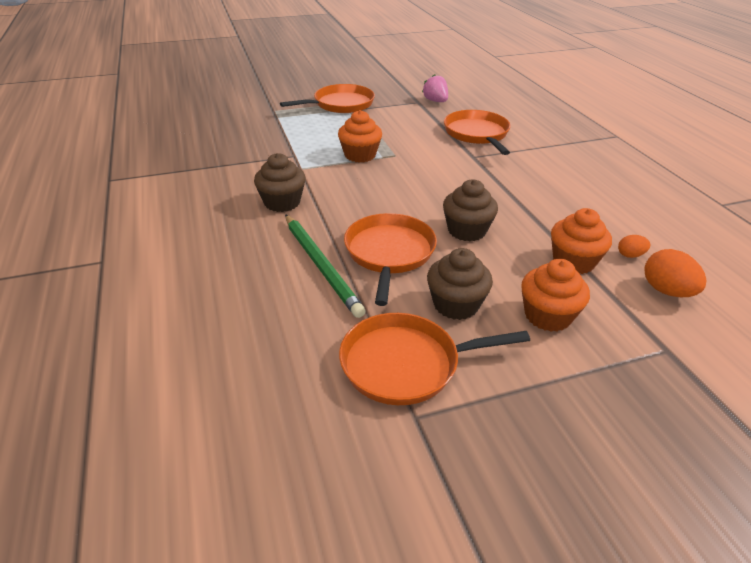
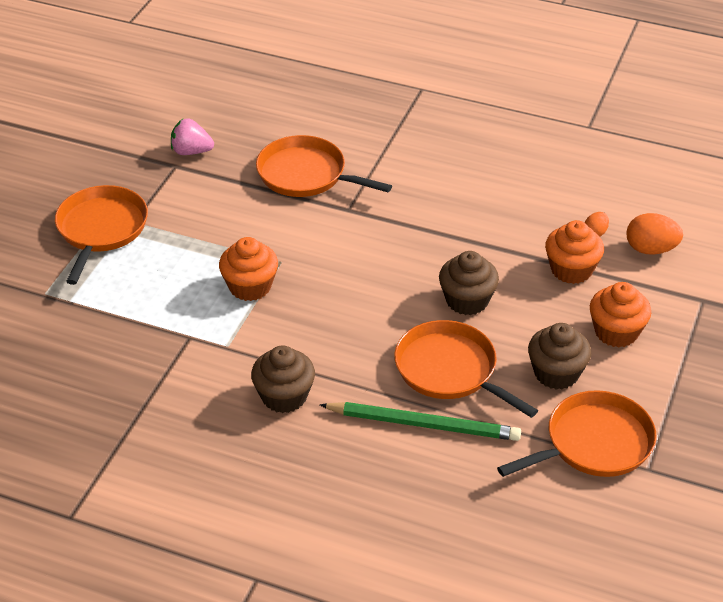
camera: 50 degrees left, 5 degrees up
(405, 364) = (594, 443): orange pan -> orange pan turned 150 degrees counterclockwise

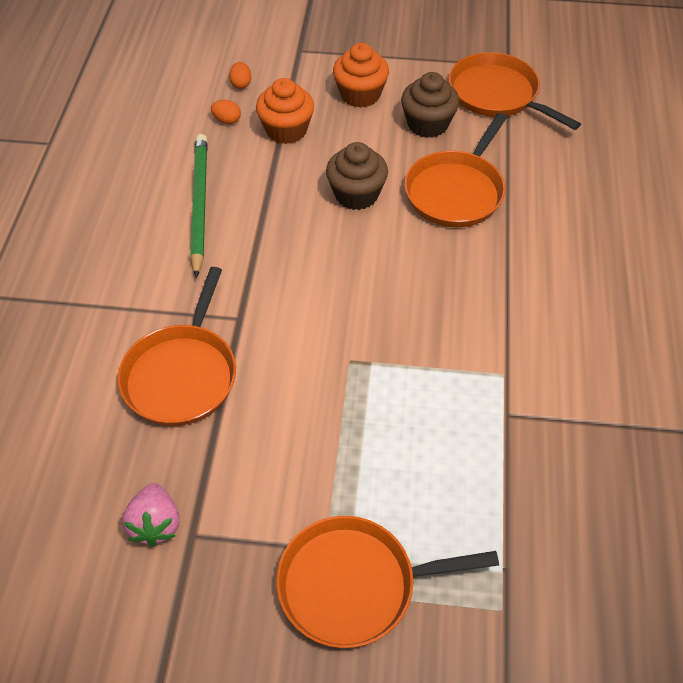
camera: 105 degrees left, 10 degrees up
(250, 286) = (403, 379): orange cupcake -> none
(284, 396) = (550, 306): brown cupcake -> none
(423, 424) = (531, 197): green pencil -> green pencil (199, 204)
(651, 249) = (241, 84): orange egg -> orange egg, size x0.56

